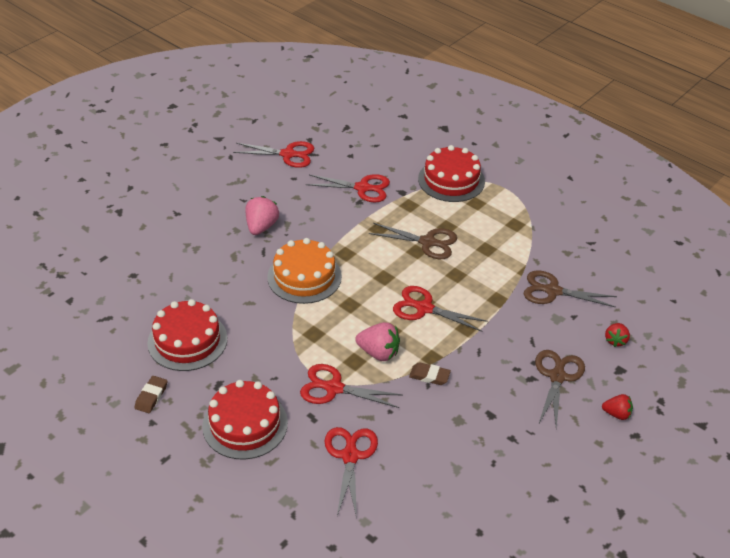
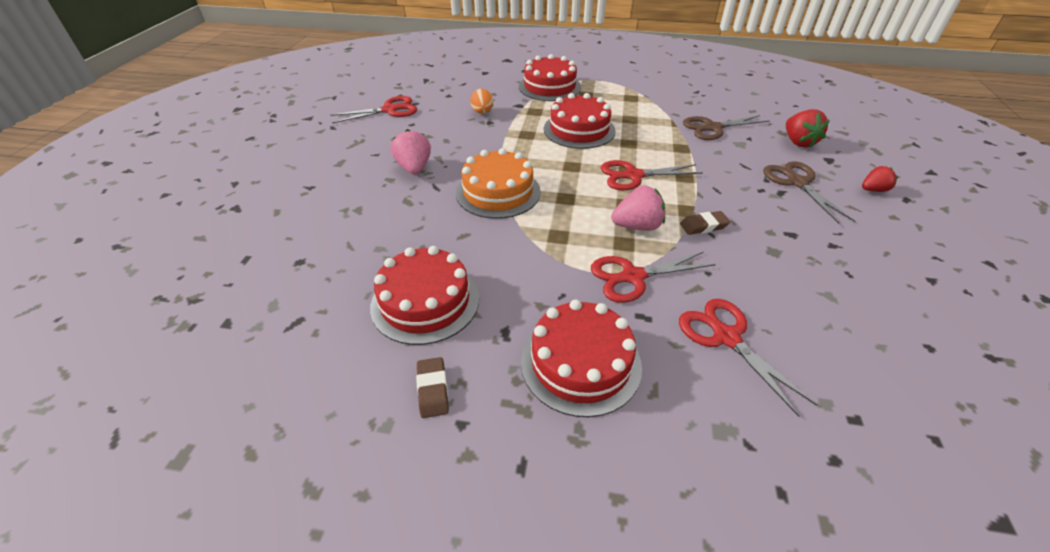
camera: 30 degrees left, 0 degrees up
(362, 188) = (482, 112): red scissors -> orange egg
(427, 242) = (579, 130): brown scissors -> red cake
(615, 340) = (798, 142): red strawberry -> red strawberry, size x1.58

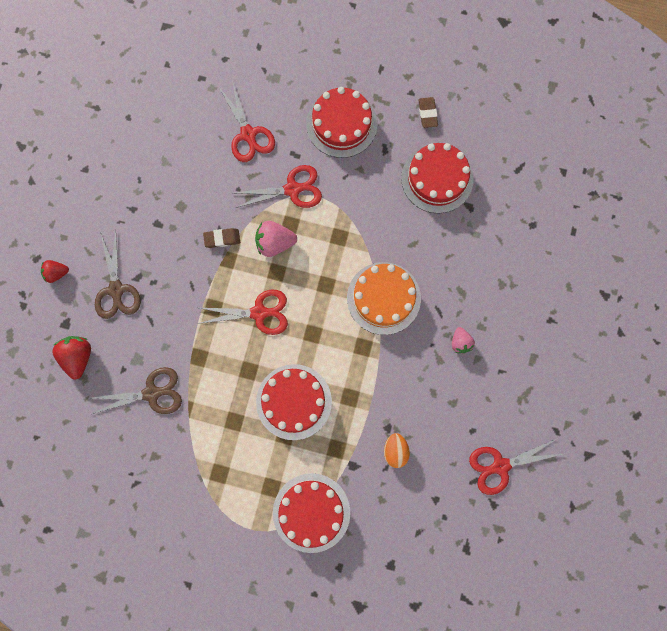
camera: 175 degrees left, 35 degrees up
(414, 168) = (460, 342): pink strawberry -> pink strawberry, size x0.63

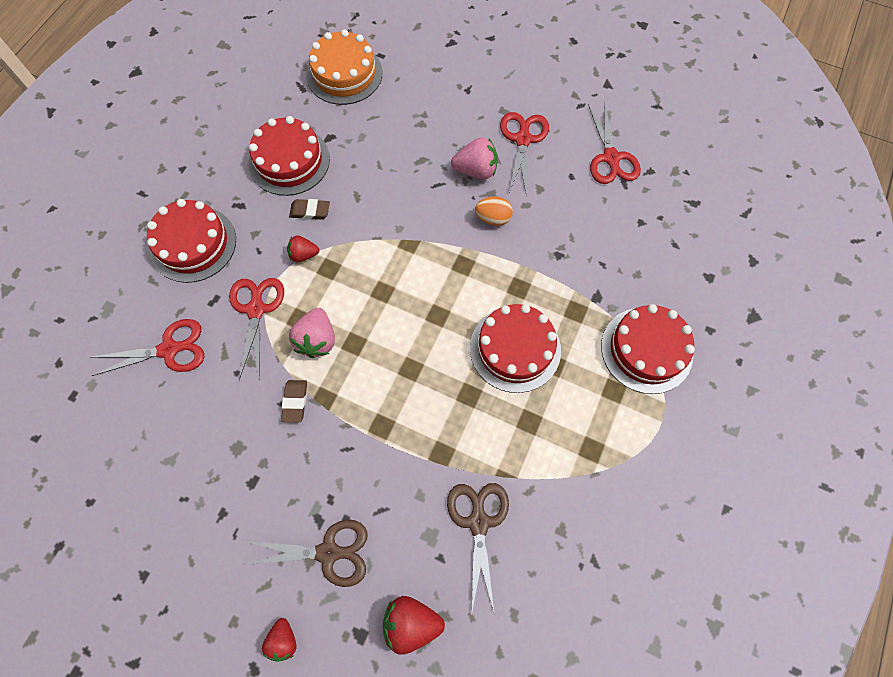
camera: 80 degrees left, 10 degrees down
(259, 313) = (400, 371): red scissors -> red scissors (523, 139)
(348, 214) = (304, 255): none -> red strawberry
(383, 298) = (411, 235): orange cake -> orange cake (344, 74)
(395, 451) = (585, 251): orange egg -> orange egg (493, 218)
(427, 113) = (212, 157): brown eraser -> brown eraser (310, 211)
(460, 342) = (476, 170): pink strawberry -> pink strawberry, size x1.58

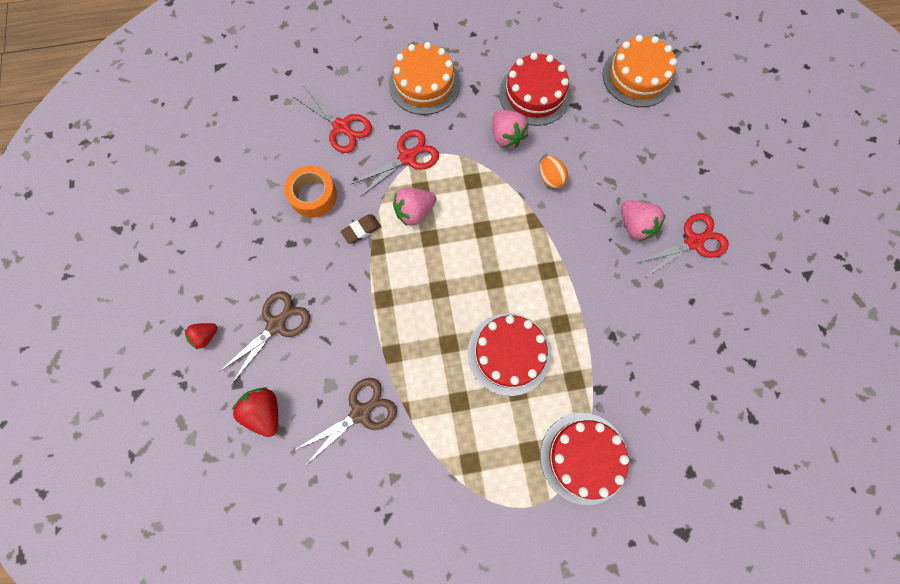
camera: 55 degrees right, 5 degrees up
(193, 244) = (424, 83): red cake -> orange cake
(219, 425) = (313, 196): none -> orange tape
(304, 255) = (470, 157): red strawberry -> none
(310, 211) = (506, 136): brown eraser -> pink strawberry
(328, 552) = (276, 325): brown scissors -> brown scissors turned 105 degrees counterclockwise
(493, 218) = (604, 266): orange egg -> orange egg (550, 178)
(611, 158) = (736, 322): red scissors -> none

